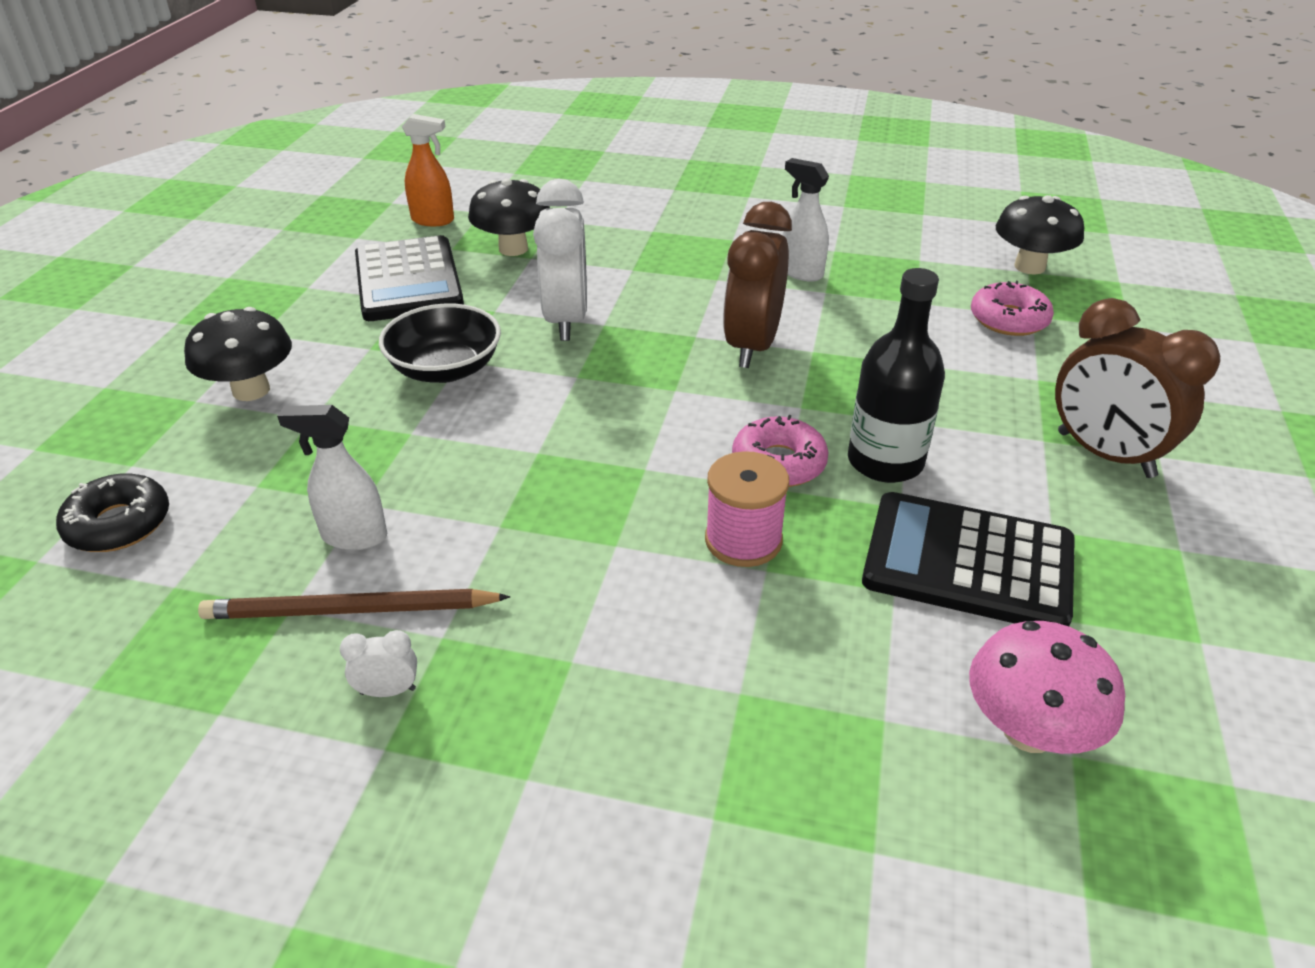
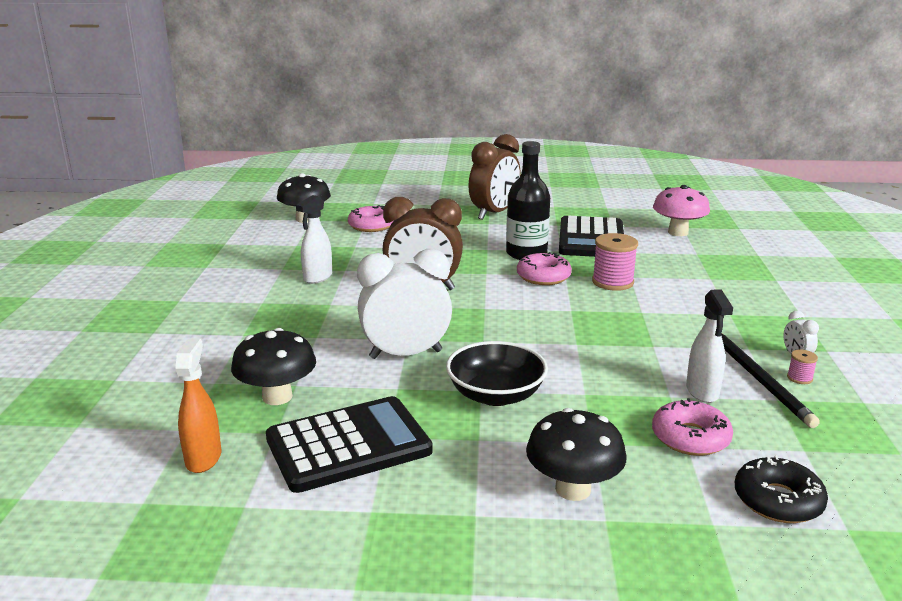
camera: 100 degrees left, 15 degrees down
(269, 493) = (690, 437): none -> pink donut
(325, 663) = (799, 378): none -> pink spool
(350, 610) = (758, 379): brown pencil -> black pencil

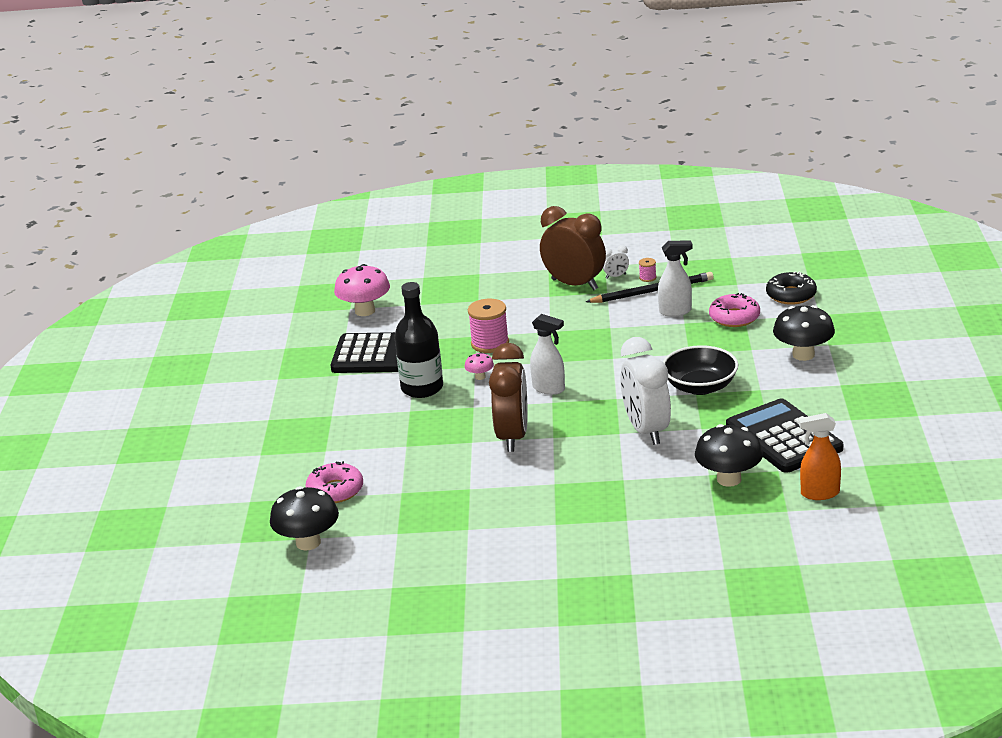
camera: 90 degrees left, 5 degrees up
(317, 277) = (491, 501): white spray bottle -> white spray bottle (549, 389)
(494, 213) = (299, 414): brown clock -> brown clock (574, 284)
(543, 277) = (480, 377): pink donut -> pink mushroom

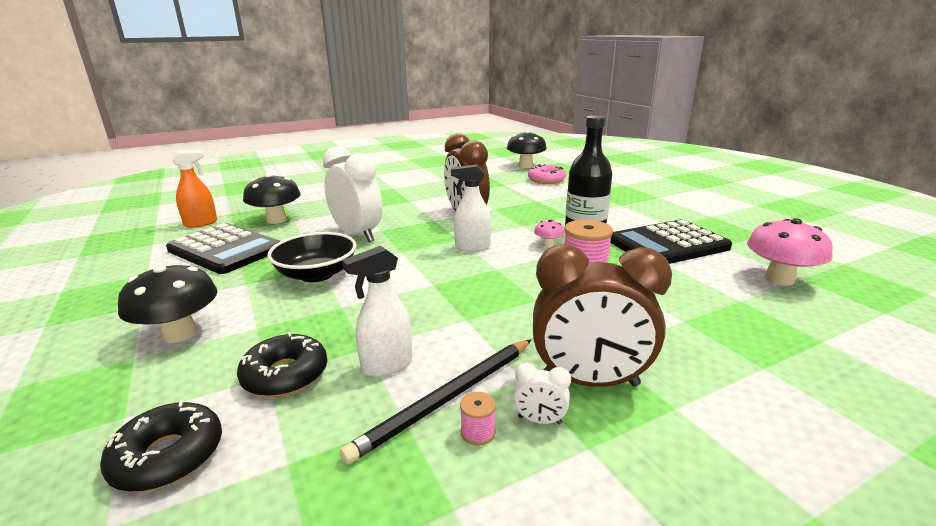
camera: 150 degrees right, 5 degrees down
(616, 276) = (539, 420): white clock -> white clock turned 120 degrees counterclockwise
(734, 317) = (285, 375): pink donut -> black donut

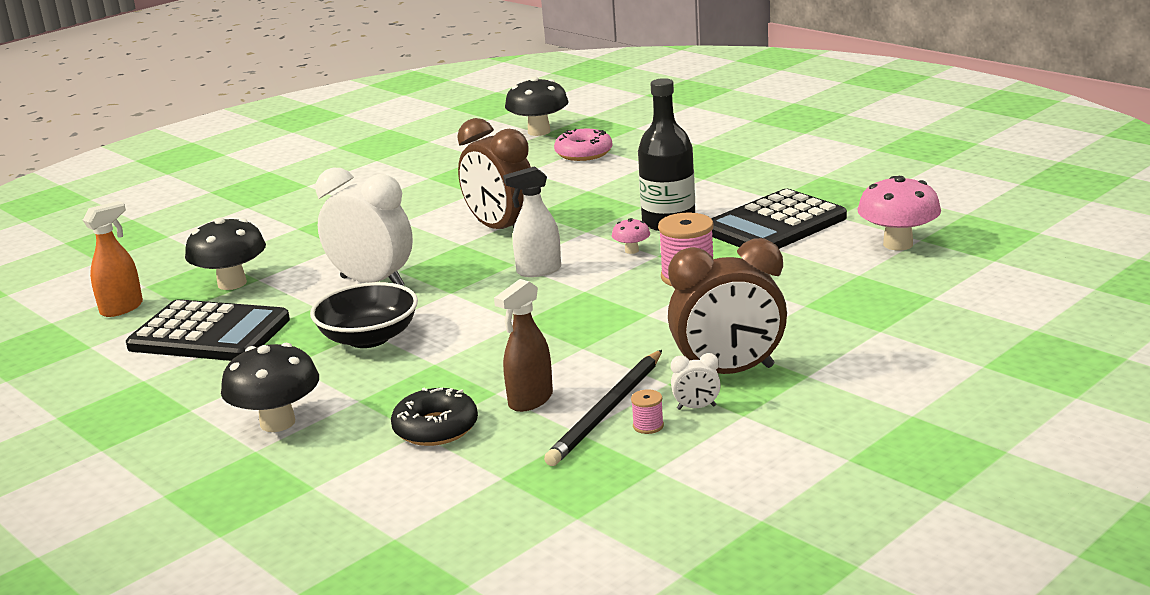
camera: 15 degrees left, 0 degrees up
(168, 456) = (392, 497): black donut -> none
(386, 365) = (530, 400): white spray bottle -> brown spray bottle

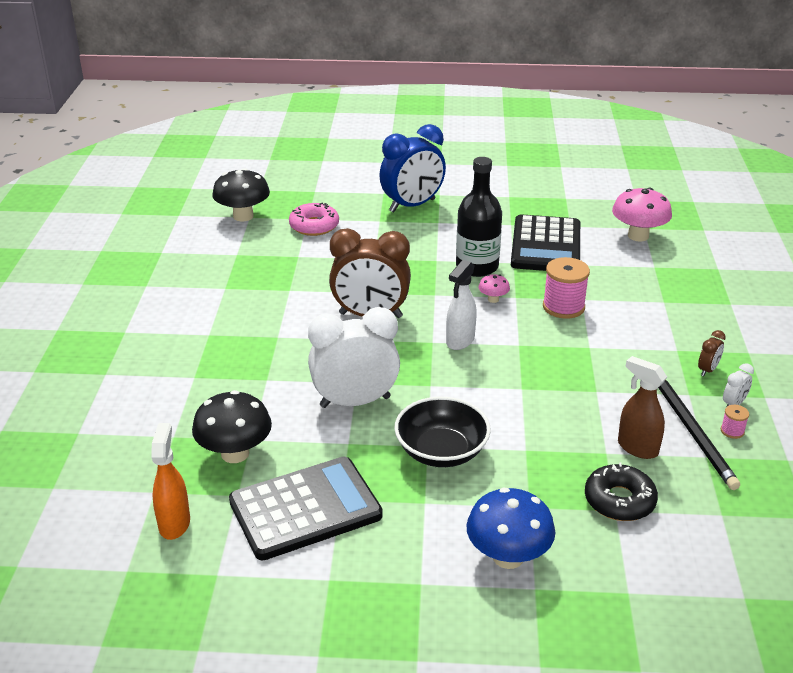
camera: 45 degrees left, 10 degrees up
(277, 423) = (508, 557): black mushroom -> blue mushroom
(530, 400) = (637, 448): brown spray bottle -> brown spray bottle turned 135 degrees clockwise
(705, 159) = (412, 205): none -> blue clock
(729, 373) = (707, 370): brown clock -> brown clock, size x0.41

